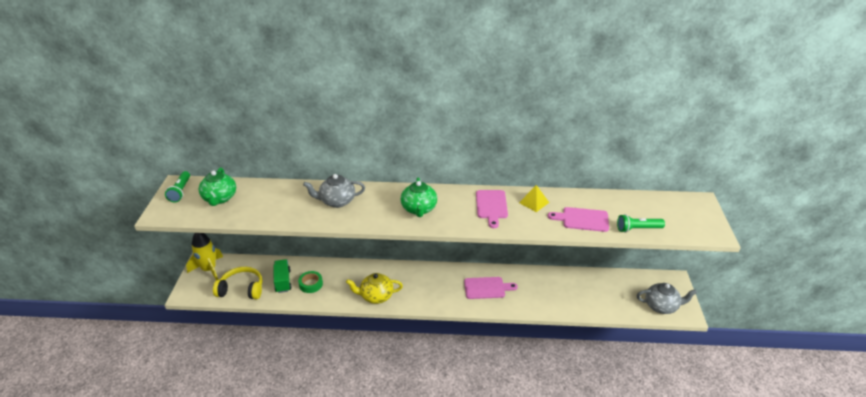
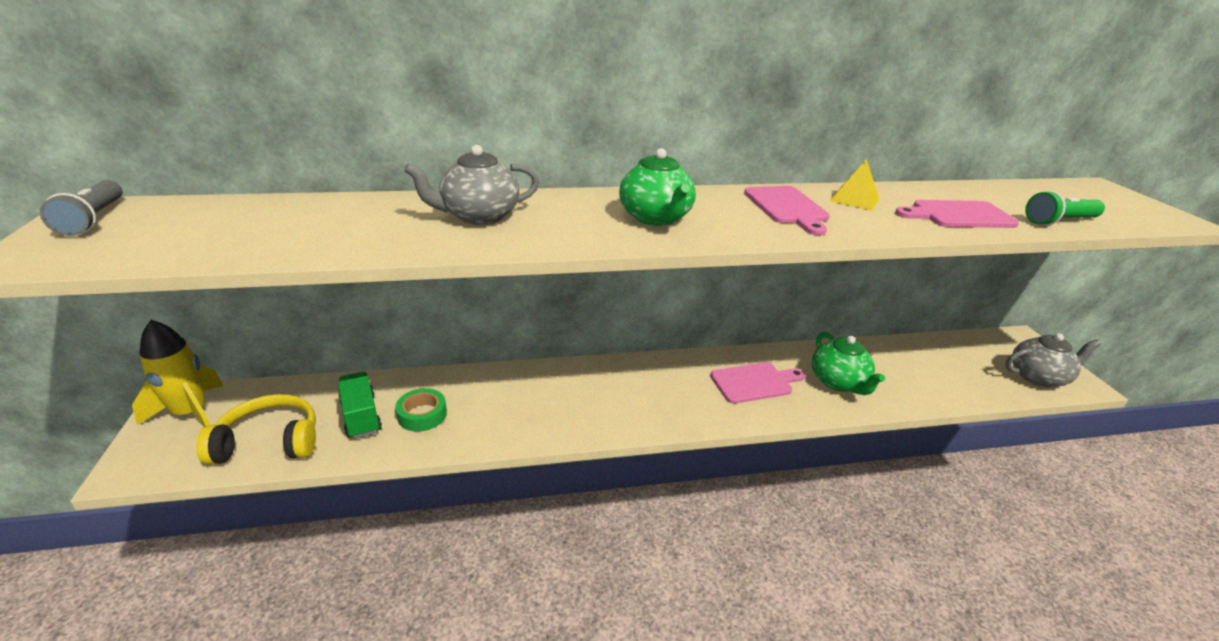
camera: 15 degrees left, 5 degrees down
(180, 191) = (94, 219): green flashlight -> grey flashlight
(219, 198) = (197, 225): green teapot -> green teapot (838, 382)
(376, 296) = (561, 421): yellow teapot -> none

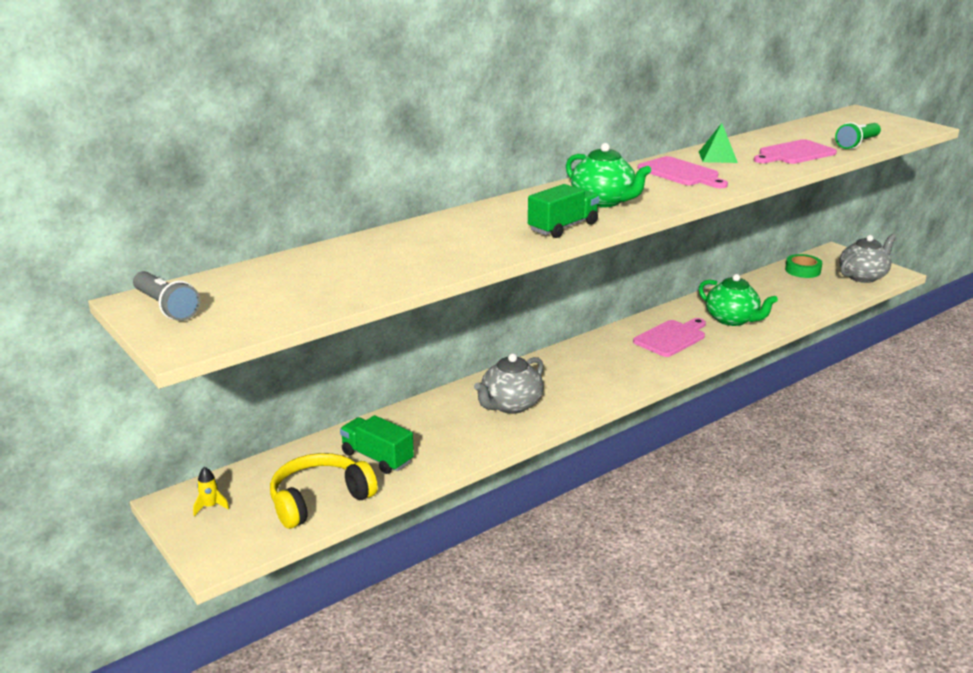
camera: 25 degrees left, 5 degrees down
(191, 413) = (210, 506): yellow rocket -> yellow rocket, size x0.40
(422, 415) = (430, 440): green tape -> green tape (802, 270)
(479, 216) = (475, 230): grey teapot -> grey teapot (510, 405)
(569, 235) = (563, 227): none -> green truck
(854, 199) = (718, 157): yellow pyramid -> green pyramid

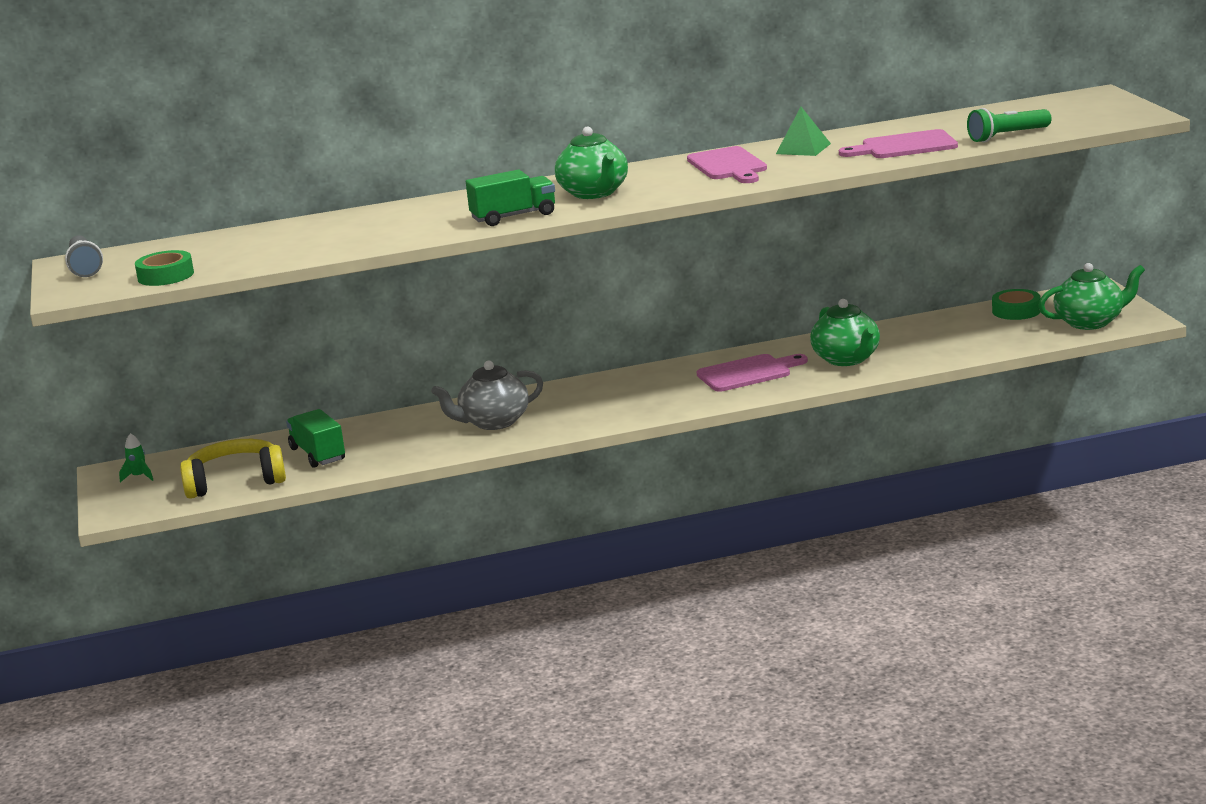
camera: 25 degrees right, 5 degrees down
(210, 506) = (139, 477): yellow rocket -> green rocket
(277, 312) = (166, 276): none -> green tape
(863, 276) = (1090, 322): grey teapot -> green teapot

